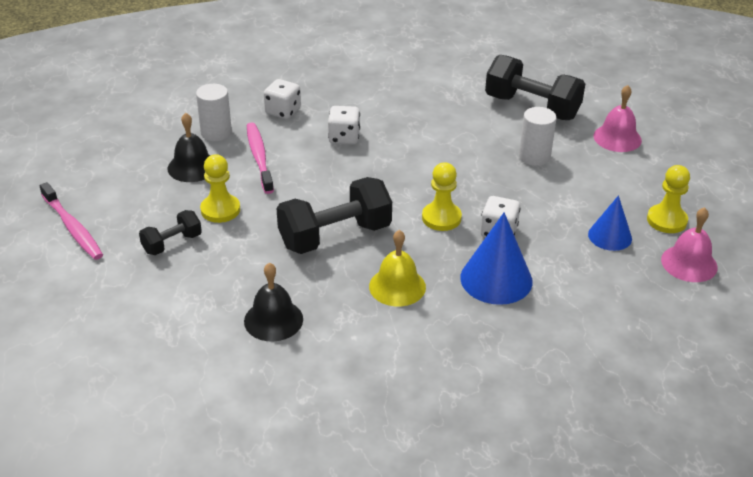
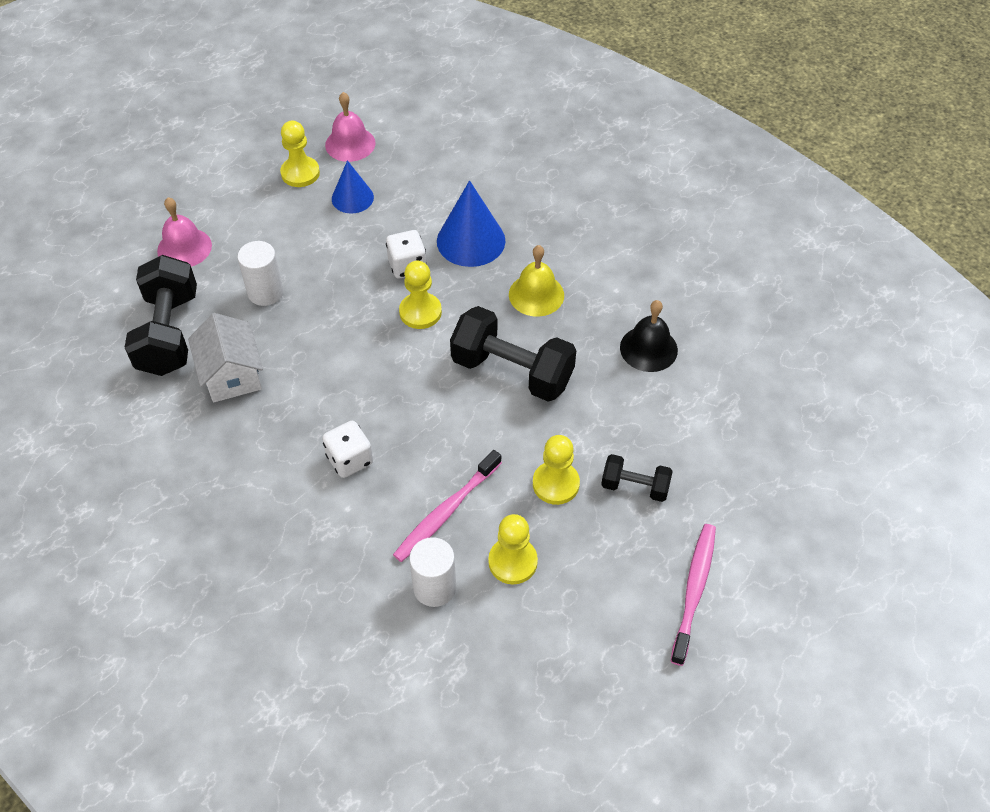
camera: 125 degrees left, 15 degrees up
(192, 167) = (512, 562): black bell -> yellow pawn
(283, 111) = (341, 551): white dice -> none
(467, 119) = (232, 375): none -> white house

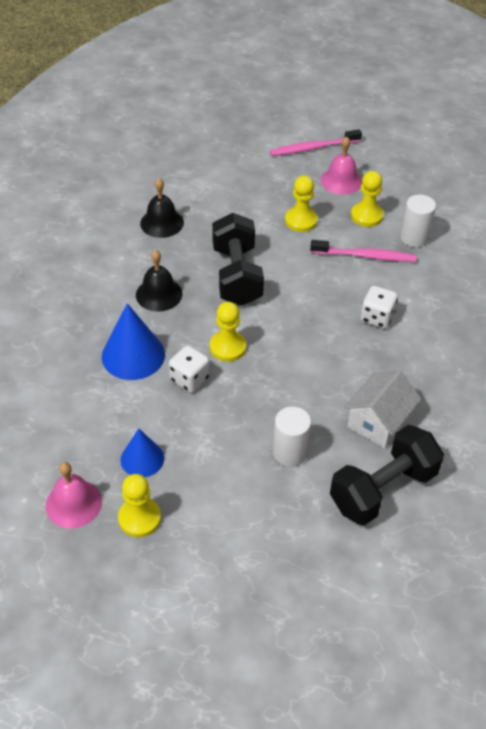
camera: 125 degrees left, 5 degrees down
(184, 248) = (294, 546): pink bell -> pink bell (341, 181)
(536, 294) = (159, 294): yellow bell -> black bell
(635, 486) = (271, 190): black dumbbell -> none

